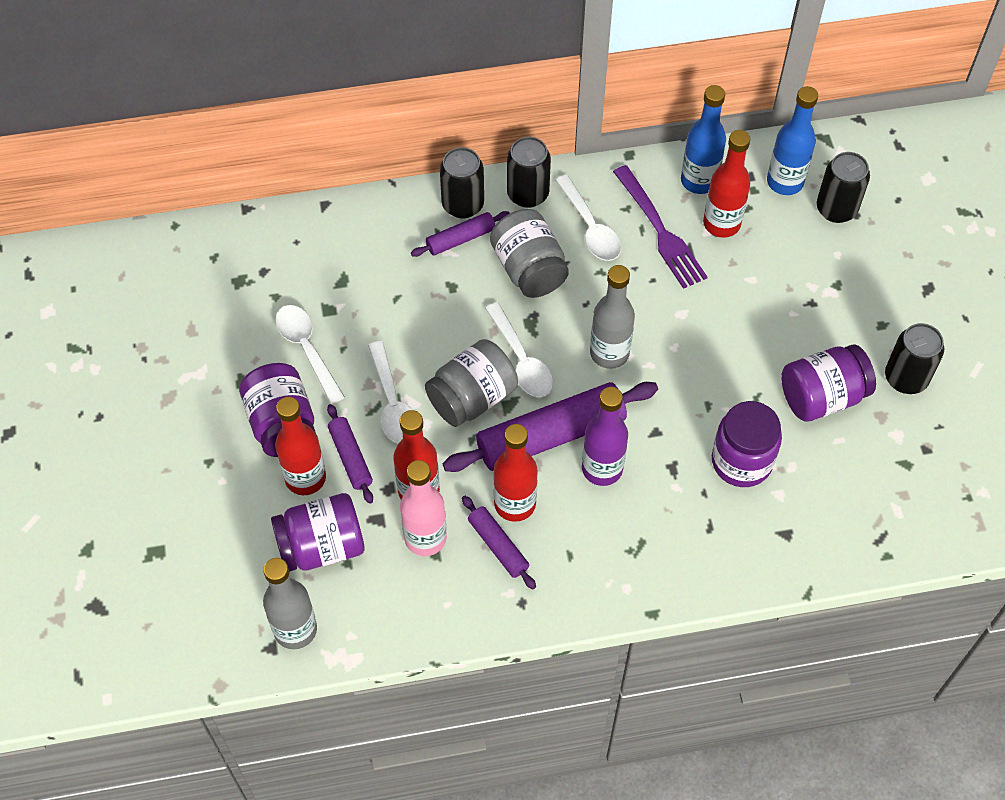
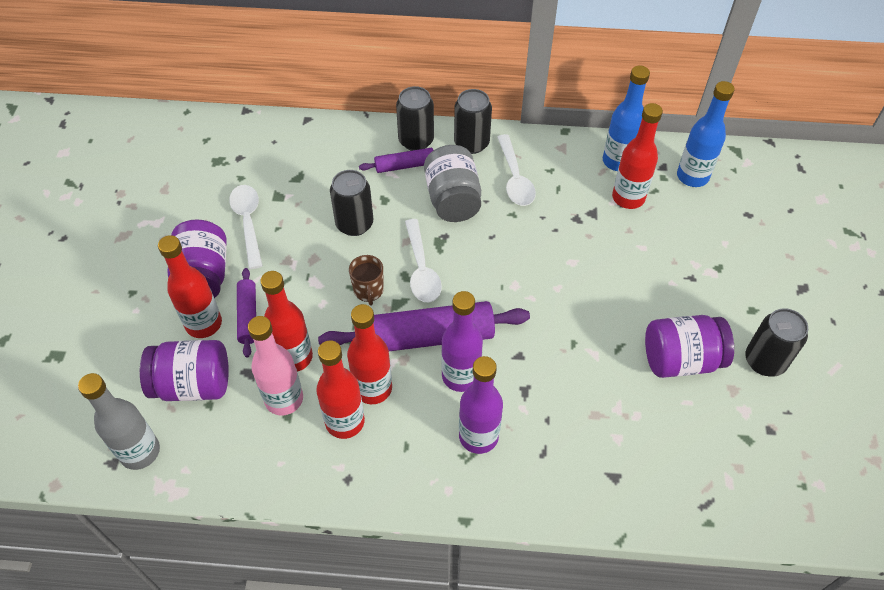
camera: 15 degrees right, 5 degrees down
(392, 402) = (300, 279): white spoon -> none
(472, 398) = (368, 291): grey jar -> brown mug
(498, 546) = (345, 422): purple rolling pin -> red bottle
(609, 353) = (499, 280): grey bottle -> none
(640, 527) = (478, 436): none -> purple bottle
(660, 231) = (573, 192): purple fork -> none
(741, 461) = (590, 400): purple jar -> none
(836, 209) = (733, 206): black can -> black can (354, 224)

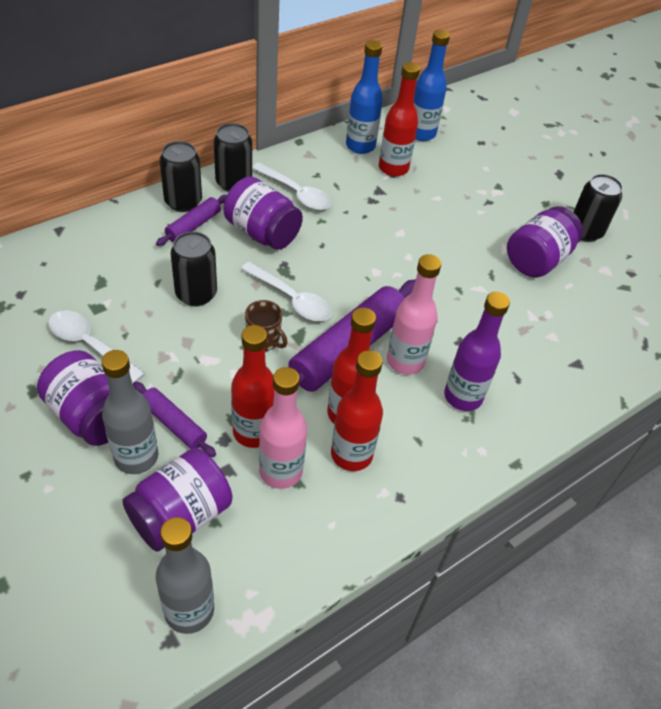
camera: 45 degrees left, 5 degrees down
(204, 324) = (136, 457): red bottle -> grey bottle
(453, 199) = (262, 233): grey jar -> purple jar
(460, 376) = (405, 361): purple bottle -> pink bottle

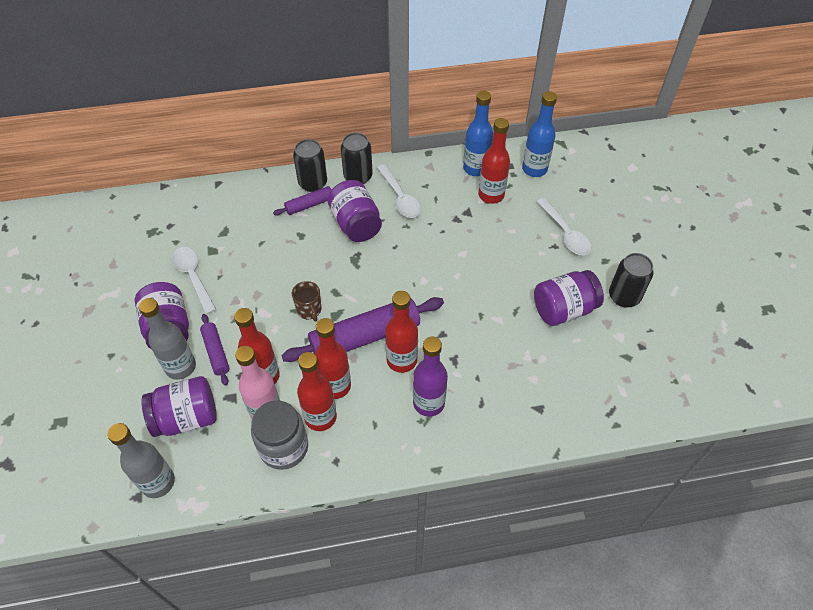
camera: 30 degrees right, 5 degrees up
(196, 294) = (282, 260): black can -> none
(291, 299) = (346, 284): white spoon -> white spoon (565, 233)
(328, 505) = (284, 447): none -> grey jar
(405, 361) = (401, 360): pink bottle -> red bottle

